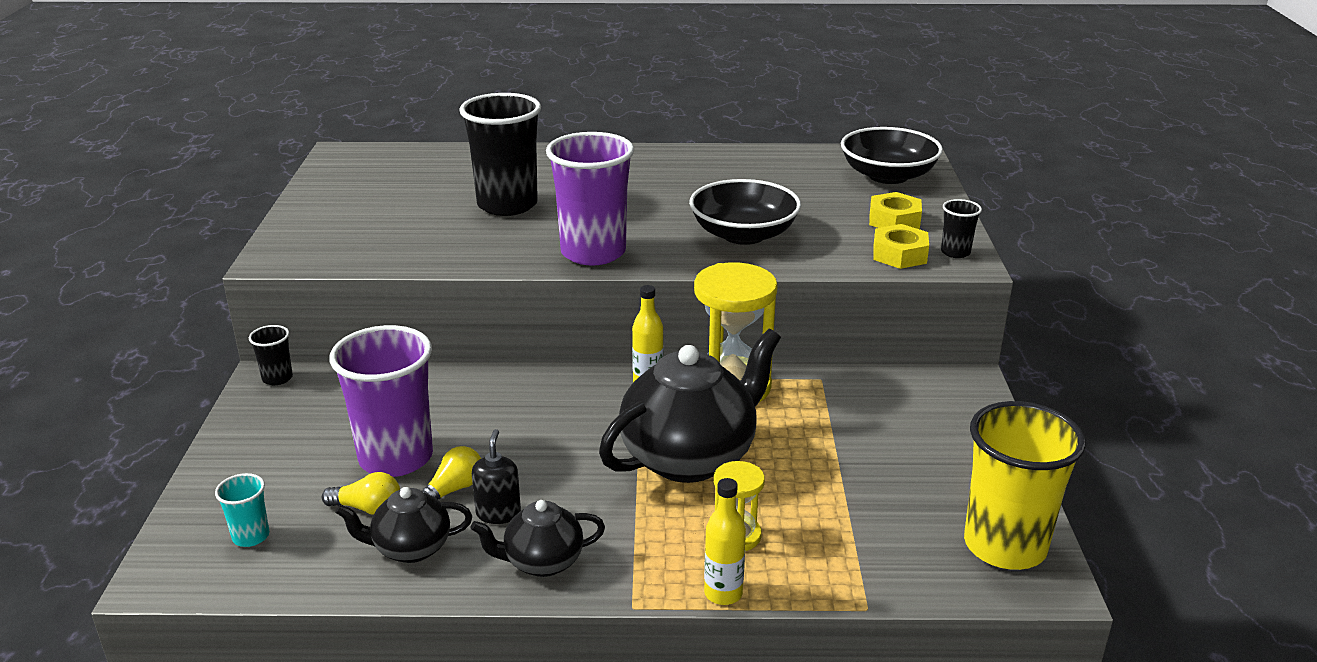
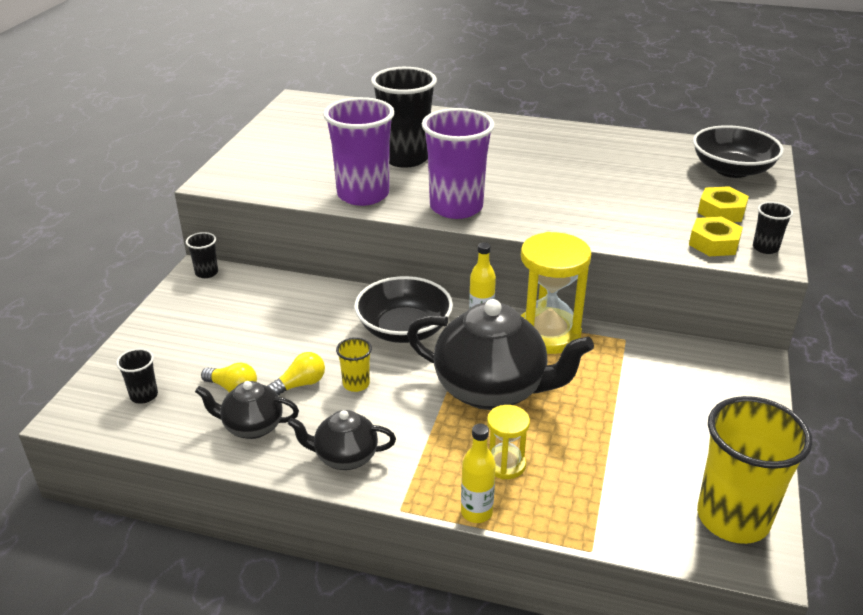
camera: 15 degrees right, 5 degrees up
(251, 536) = (144, 395): turquoise cup -> black cup
(396, 458) = (267, 351): purple cup -> purple cup (363, 195)
(498, 513) = (326, 410): black soap dispenser -> none
(523, 478) = (356, 384): none -> yellow cup
(690, 457) = (492, 390): black teapot -> black teapot turned 45 degrees clockwise
(743, 234) = (585, 207): black bowl -> black bowl (404, 329)

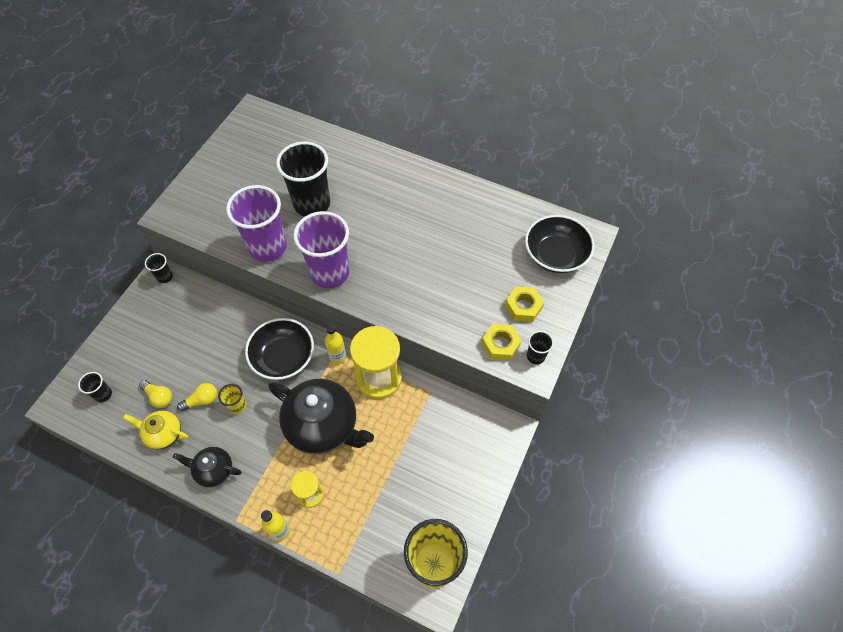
camera: 10 degrees right, 25 degrees up
(252, 427) = (164, 434): black teapot -> yellow teapot

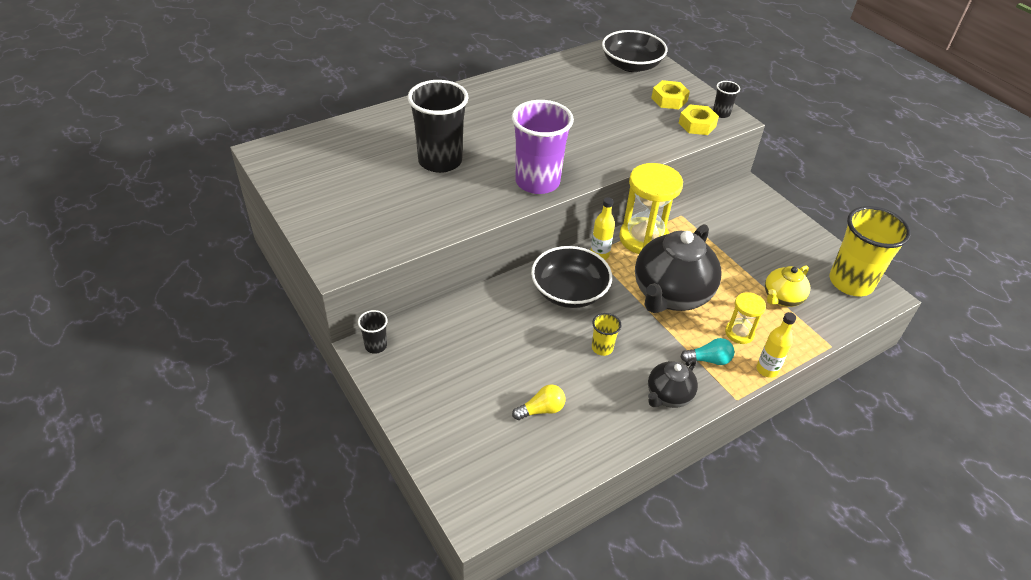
camera: 60 degrees left, 15 degrees down
(103, 394) = (496, 462): black cup -> none
(164, 434) = (594, 423): yellow teapot -> yellow teapot (782, 298)
(202, 400) = (574, 374): yellow light bulb -> none
(267, 247) = (465, 208): purple cup -> none
(267, 483) = (708, 360): none -> turquoise light bulb
(323, 426) = (670, 295): black teapot -> black teapot turned 150 degrees clockwise

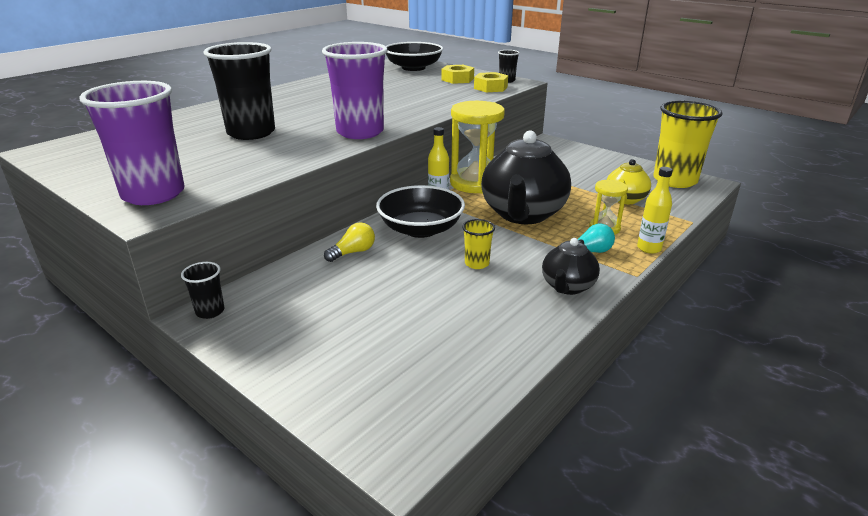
camera: 15 degrees left, 15 degrees down
(347, 238) = (153, 194): none -> purple cup
(541, 410) = (435, 327): yellow light bulb -> yellow light bulb (353, 252)

